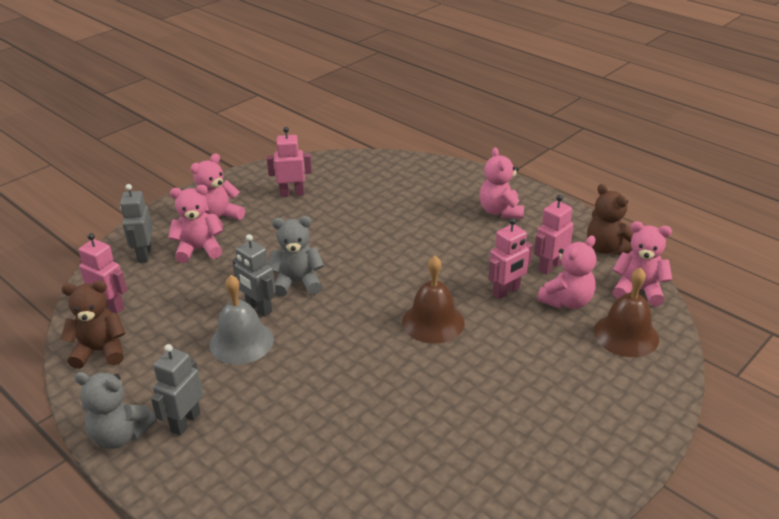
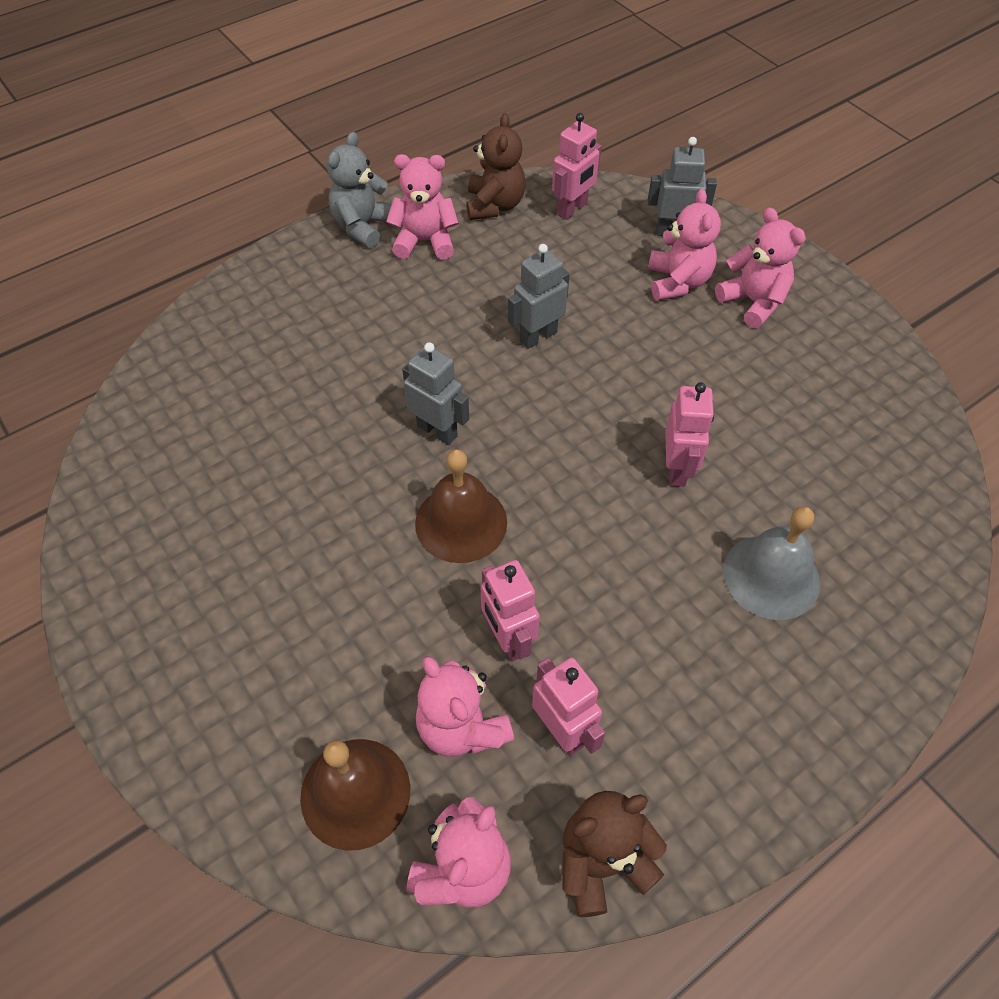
camera: 100 degrees right, 20 degrees up
(185, 422) = (363, 271): grey robot -> grey robot (437, 431)
(241, 342) = (477, 318): grey bell -> grey bell (771, 576)
(292, 193) = (822, 389): pink robot -> pink robot (677, 469)
(297, 283) = (584, 379): grey teddy bear -> none
(500, 211) = (750, 696): pink teddy bear -> pink teddy bear (425, 241)

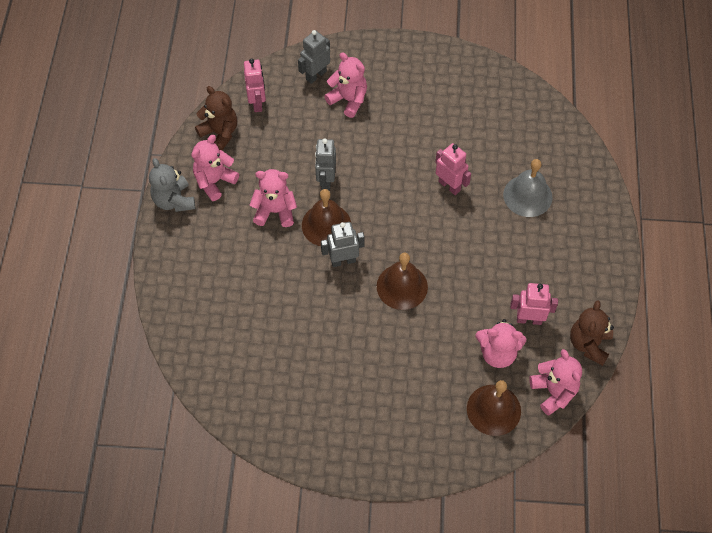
camera: 50 degrees left, 5 degrees up
(473, 379) = (326, 225): none -> brown bell
(508, 639) = (474, 309): pink robot -> none
(753, 302) = (389, 82): pink teddy bear -> pink teddy bear (275, 211)

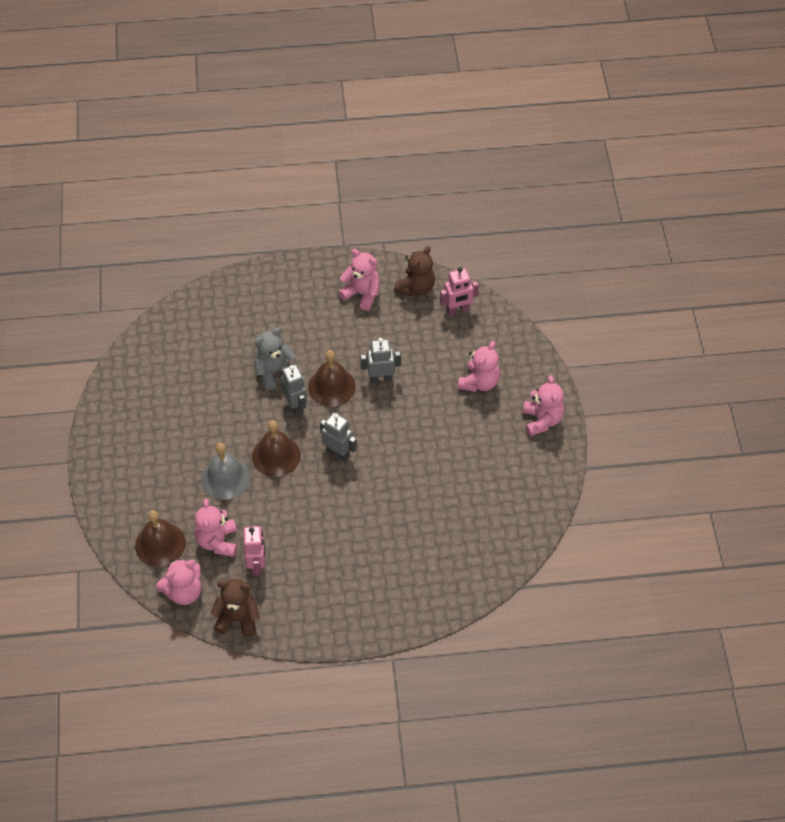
camera: 80 degrees right, 5 degrees down
(174, 201) = (335, 268): grey teddy bear -> grey teddy bear (274, 372)
(275, 211) = (339, 345): pink teddy bear -> pink teddy bear (542, 420)
(316, 75) = (502, 351): grey robot -> grey robot (338, 453)
(449, 186) = (395, 481): pink robot -> none
(527, 196) = (397, 551): grey bell -> grey bell (225, 478)

